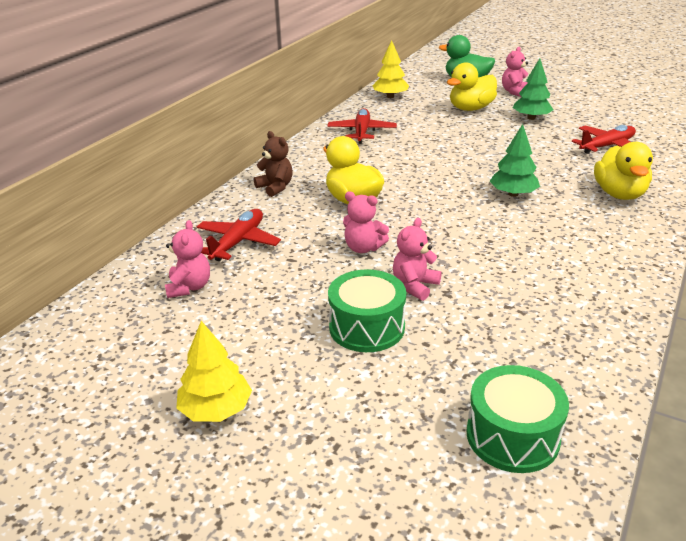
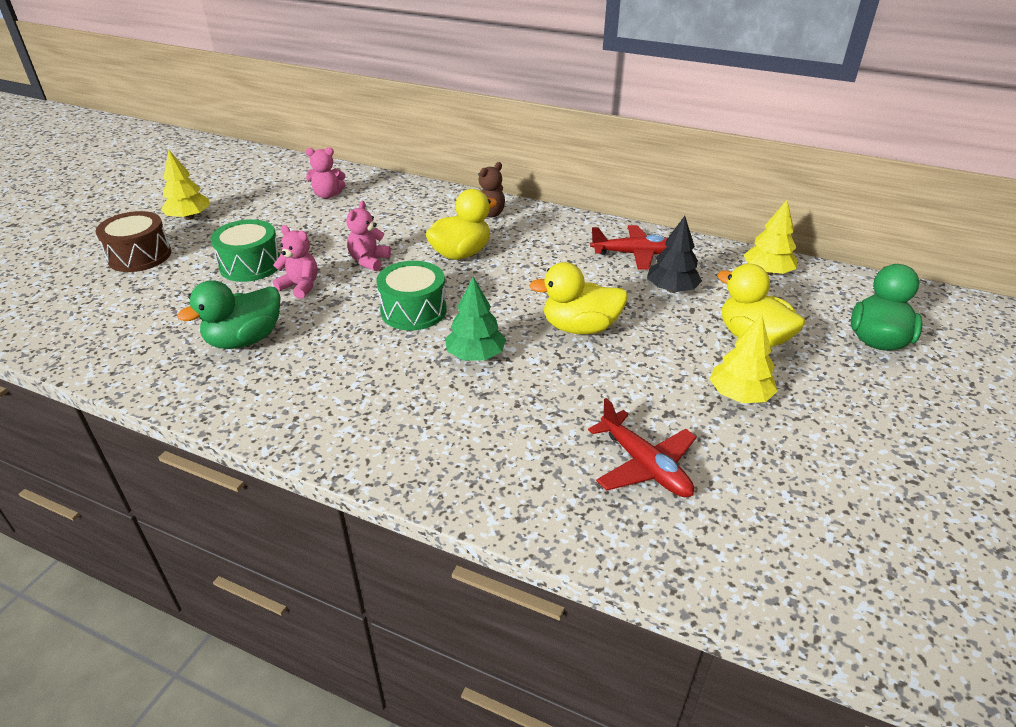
camera: 85 degrees right, 5 degrees up
(238, 242) = (389, 206): red plane -> none
(333, 439) = (140, 256): none -> brown drum
(414, 124) = (671, 289): none -> black tree
(512, 436) = (98, 324): green drum -> green drum (413, 311)
(514, 92) = (855, 388): pink teddy bear -> none
(519, 310) = (245, 340): none -> green duck
(531, 118) = (739, 395): green tree -> yellow tree
(619, 194) = (476, 449): yellow duck -> yellow duck (580, 328)

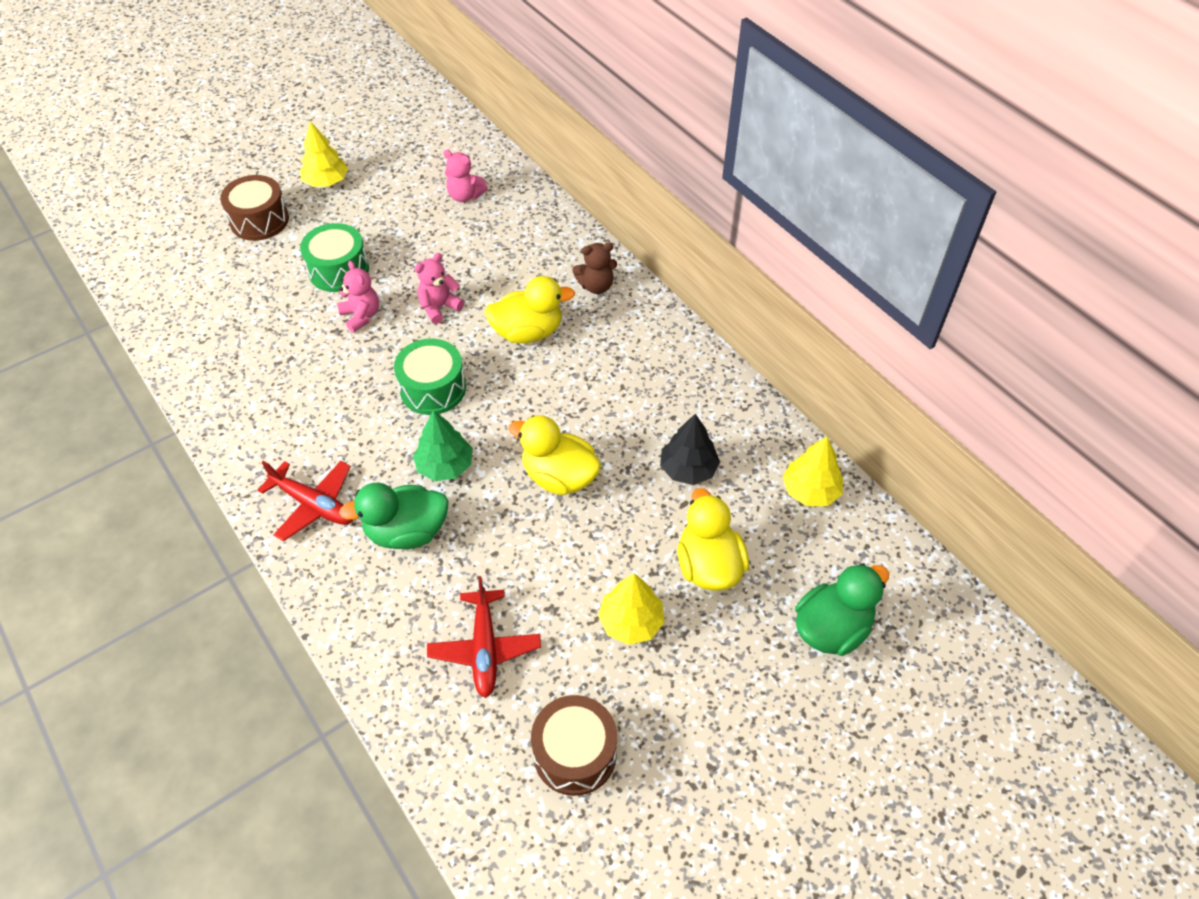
camera: 30 degrees right, 15 degrees up
(245, 340) = (280, 362): green duck -> green duck (406, 532)
(635, 254) = (695, 405): red plane -> red plane (314, 505)
(803, 505) = (575, 753): none -> brown drum

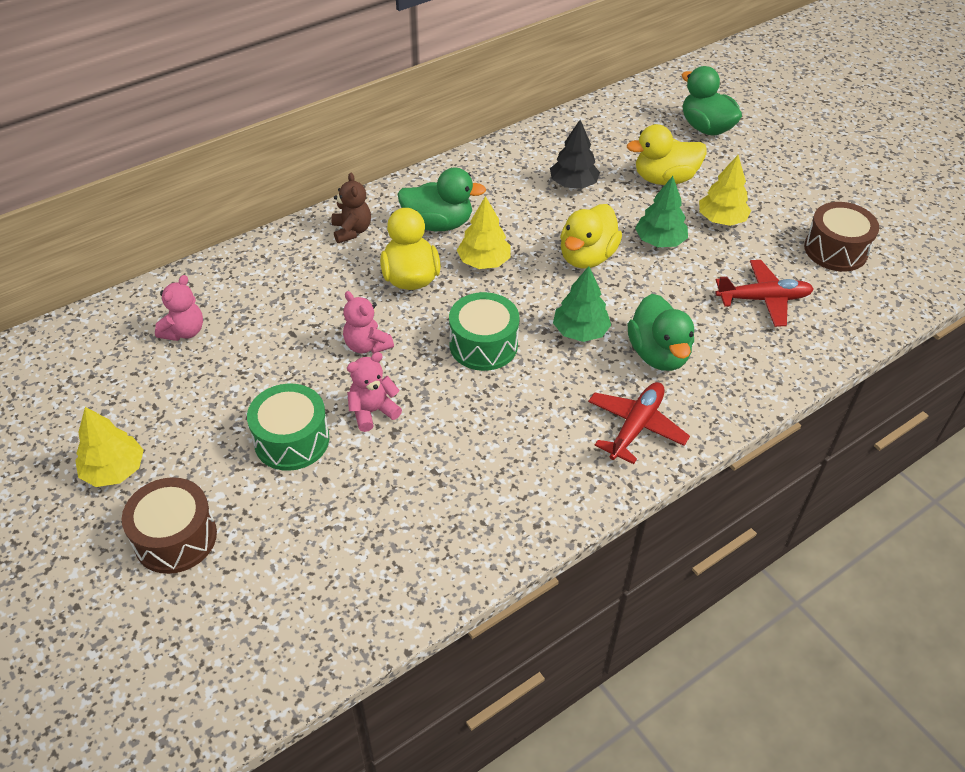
camera: 90 degrees left, 5 degrees down
(587, 549) = (659, 241): none -> green tree
(609, 350) = (438, 224): none -> green duck
(810, 491) = (589, 126): yellow tree -> yellow tree (484, 262)

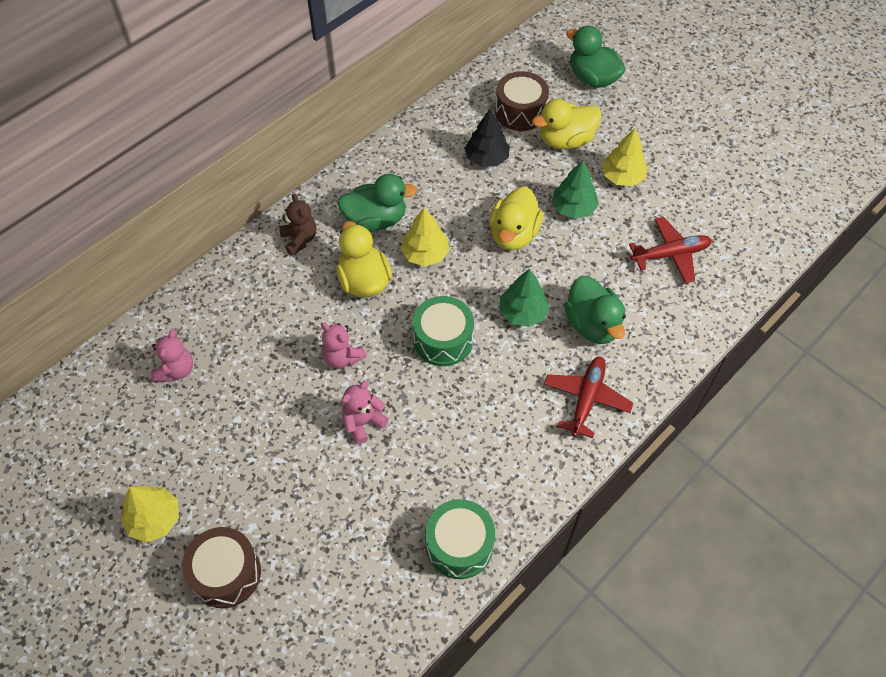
camera: 10 degrees left, 10 degrees up
(291, 440) = (300, 462): green drum -> green drum (459, 545)
(835, 250) = (723, 194): brown drum -> brown drum (520, 112)

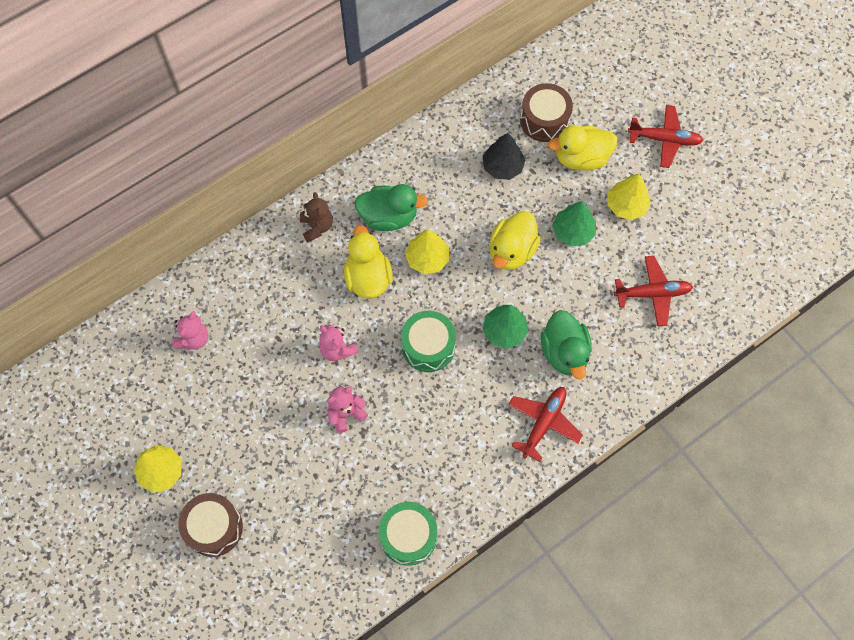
camera: 10 degrees right, 10 degrees up
(592, 78) = (622, 92): green duck -> none
(645, 114) = (664, 139): none -> red plane

